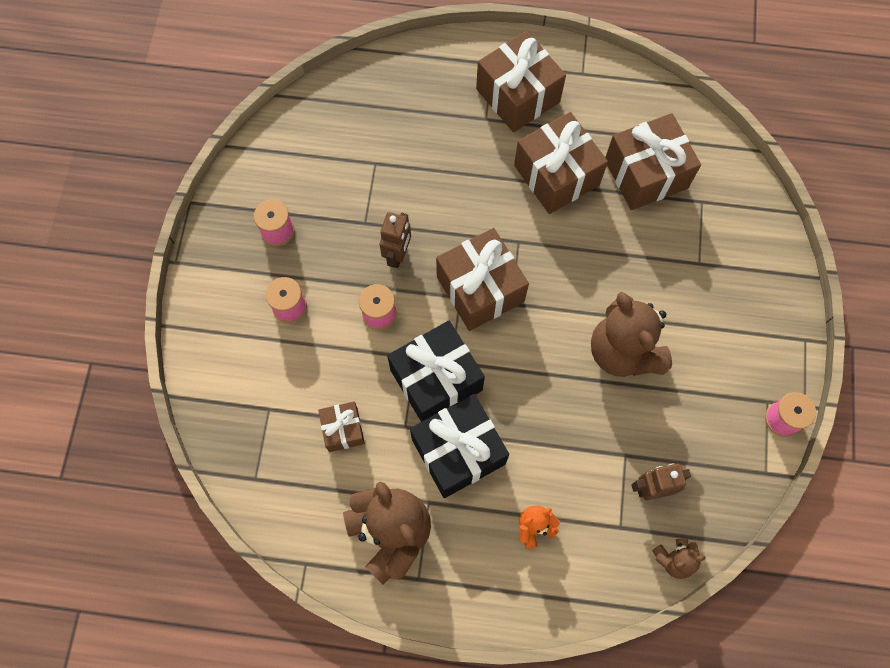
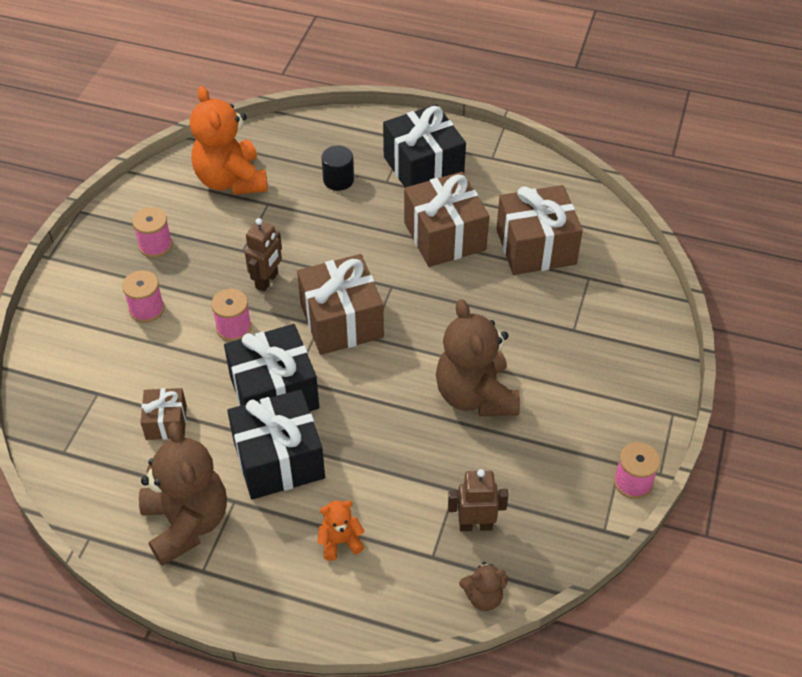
camera: 10 degrees right, 20 degrees down
(332, 141) = (231, 180): none -> orange teddy bear
(438, 124) = (338, 180): none -> black cylinder
(518, 95) = (423, 167): brown gift -> black gift

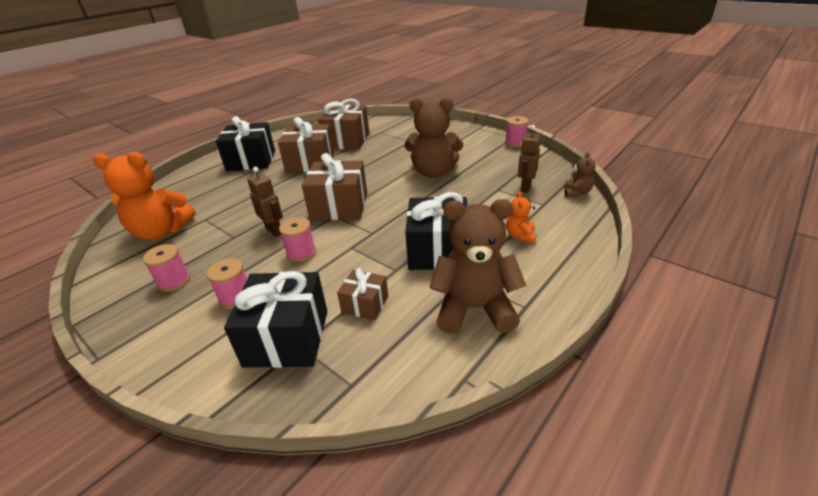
camera: 65 degrees left, 15 degrees down
(274, 392) = (377, 243): black gift -> black gift (287, 337)
(338, 180) = (222, 189): black cylinder -> none

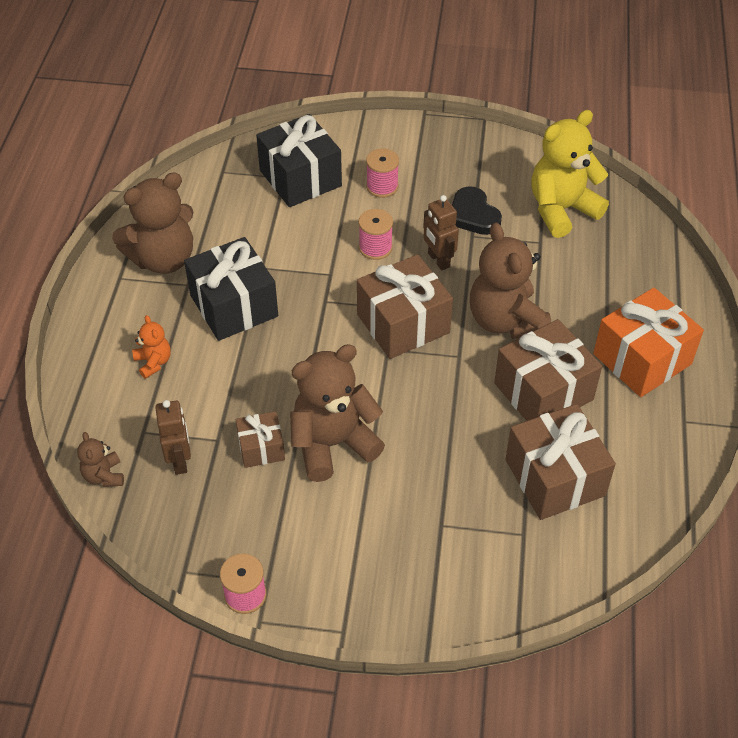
camera: 145 degrees right, 15 degrees up
(161, 231) = (561, 210): orange teddy bear -> yellow teddy bear
(174, 281) = (459, 176): pink spool -> none
(212, 249) = (473, 215): none -> black heart
(251, 161) = (642, 359): black gift -> orange gift
(274, 230) = (438, 260): brown robot -> brown robot turned 45 degrees clockwise
(285, 191) = (506, 321): none -> brown teddy bear
(365, 304) = (262, 225): brown gift -> brown gift (261, 448)

